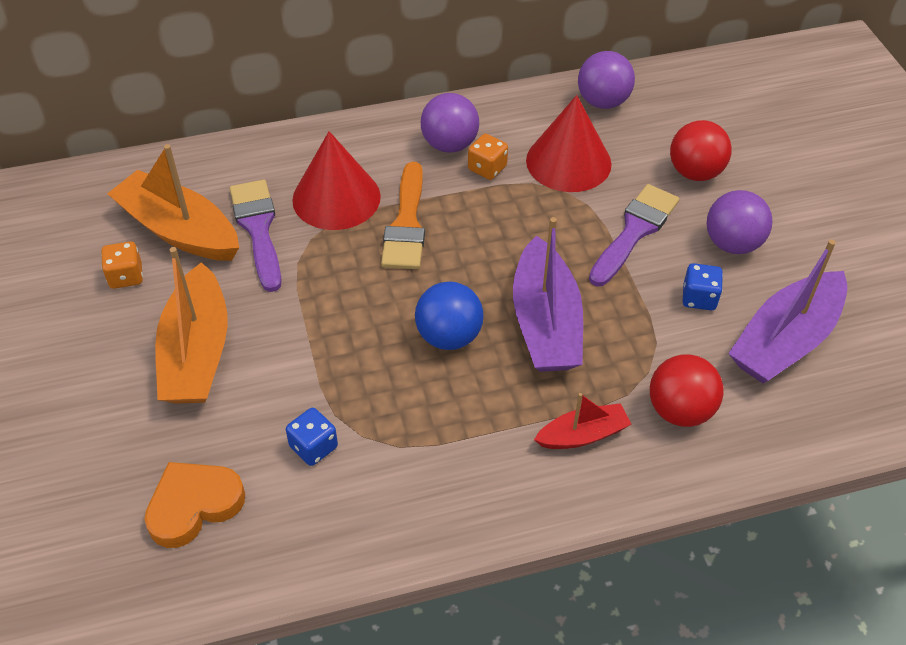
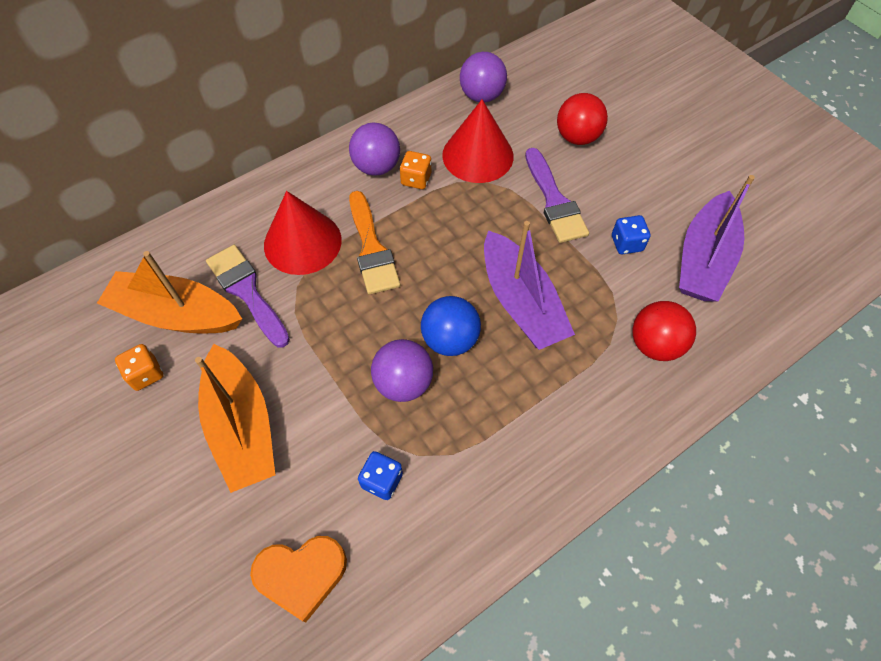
camera: 20 degrees left, 10 degrees up
(194, 505) = (301, 575): orange heart -> orange heart turned 135 degrees counterclockwise
(582, 435) = (592, 391): red boat -> none
(634, 231) = (554, 201): purple brush -> purple brush turned 150 degrees clockwise
(732, 244) = (630, 189): purple ball -> purple ball (403, 383)

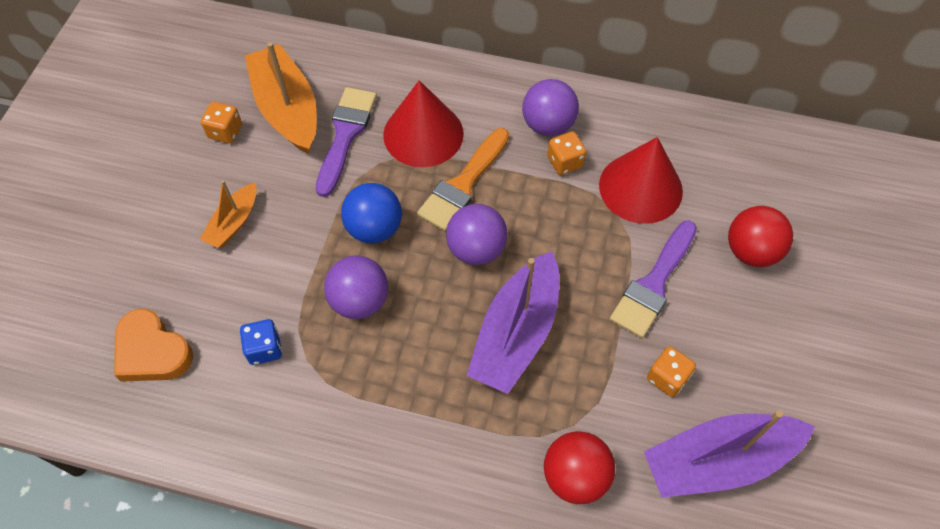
camera: 50 degrees right, 0 degrees up
(242, 426) = (234, 223): orange boat -> orange boat, size x0.54
(450, 340) = (429, 305): blue ball -> blue ball (374, 228)
(481, 96) = (713, 141): purple ball -> purple ball (476, 249)
(626, 243) = (667, 378): blue dice -> orange dice

